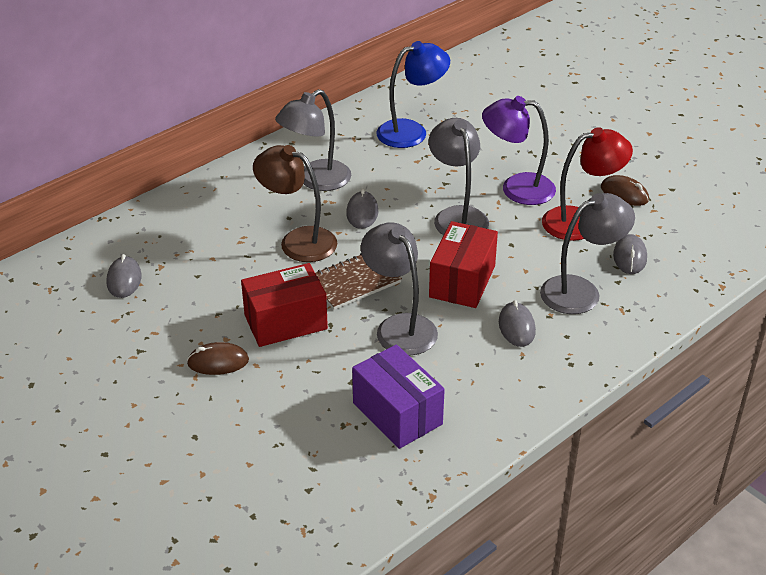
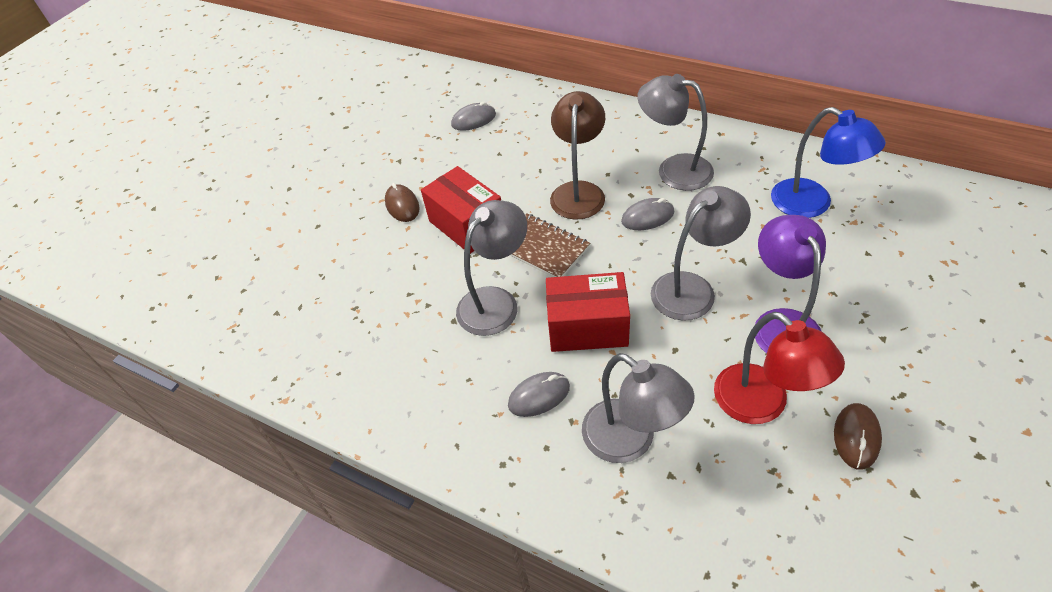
camera: 75 degrees right, 10 degrees up
(397, 413) = (379, 340): purple box -> none
(629, 257) = (726, 477): grey mouse -> none

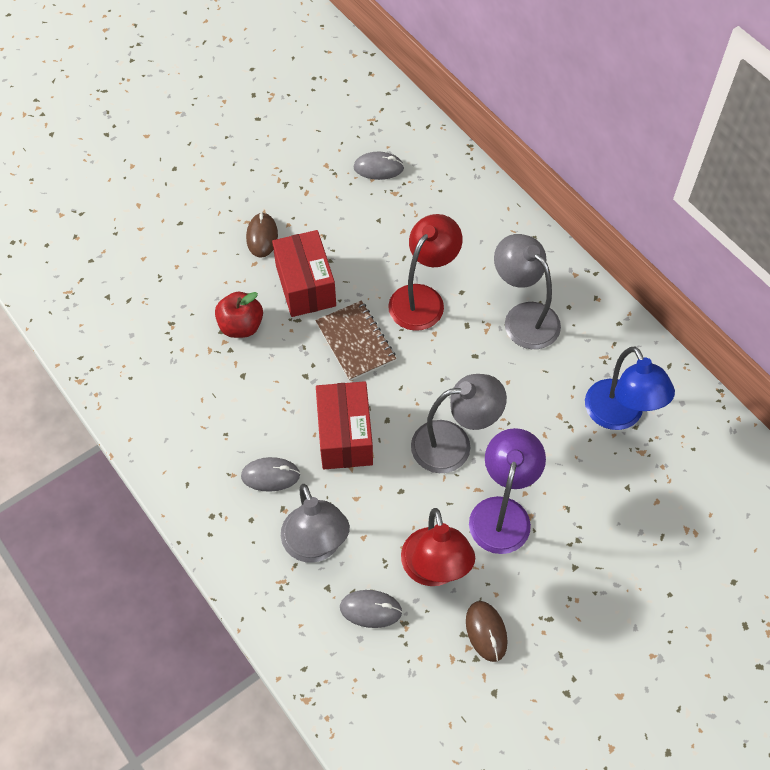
camera: 20 degrees right, 10 degrees up
(426, 281) = (241, 326): none -> red apple
(495, 301) = (286, 375): grey lamp -> none
(578, 191) = (423, 298): brown lamp -> red lamp
(587, 327) = (345, 436): red box -> red box turned 60 degrees clockwise
(647, 217) = (465, 356): grey mouse -> grey mouse (370, 609)
(856, 437) = (486, 631): brown mouse -> brown mouse turned 60 degrees counterclockwise

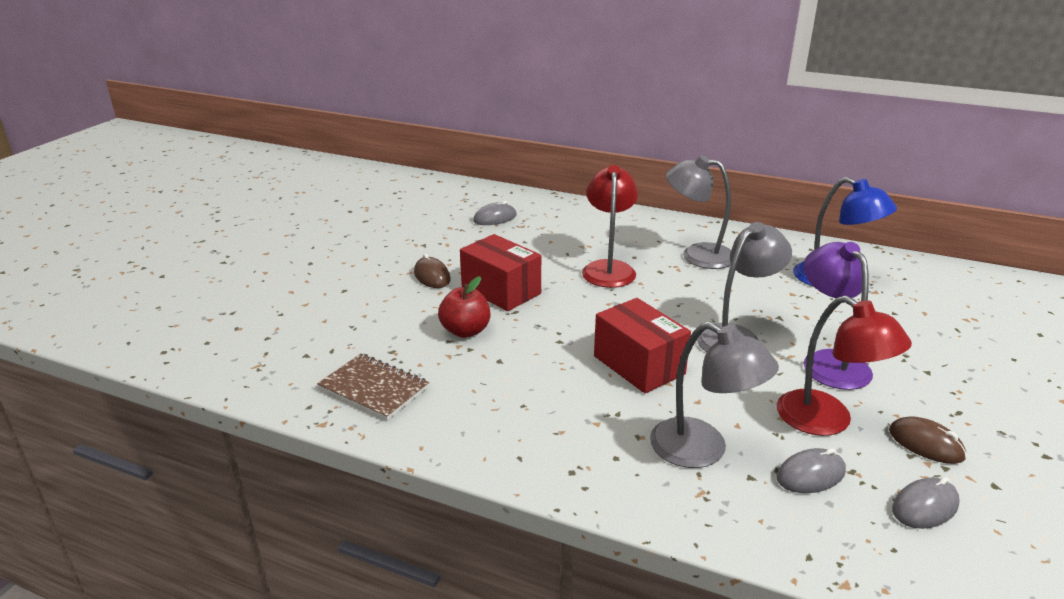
camera: 30 degrees left, 30 degrees down
(270, 475) = (600, 417): grey mouse -> grey mouse (924, 507)
(355, 342) = (581, 307): brown notebook -> brown notebook (374, 388)

